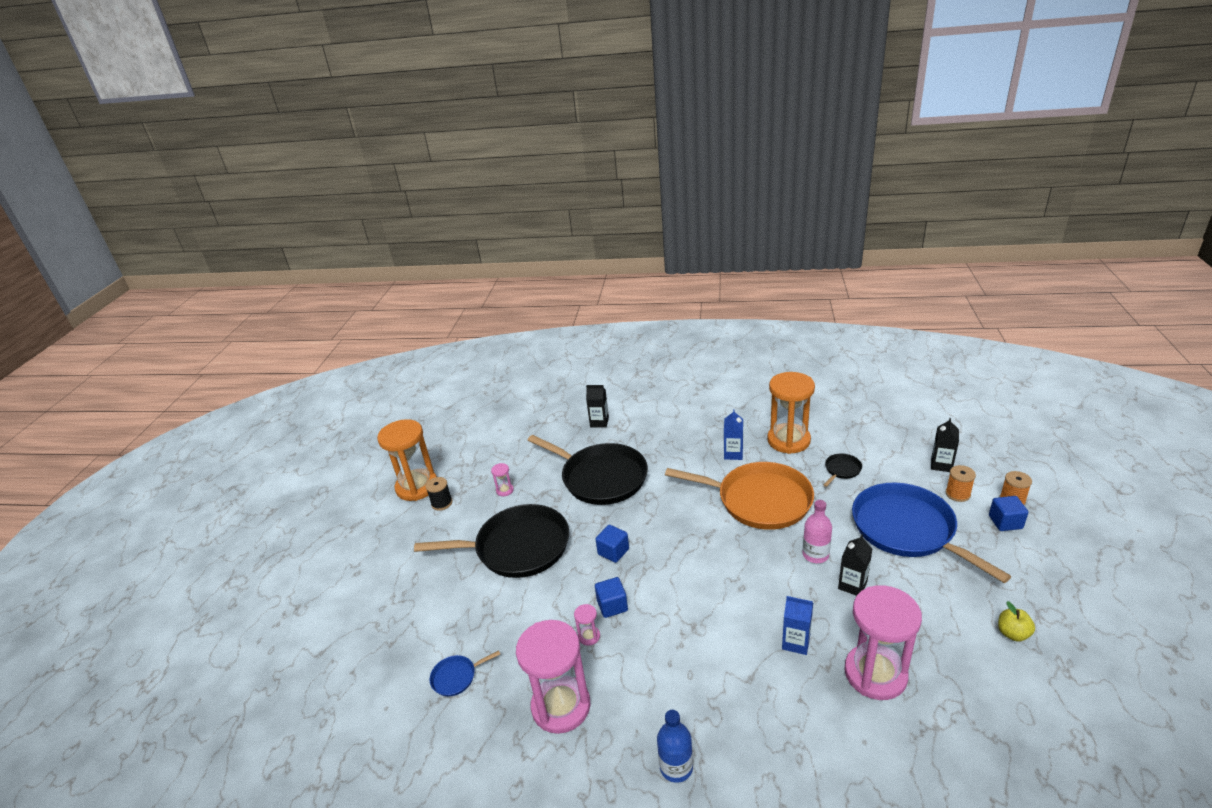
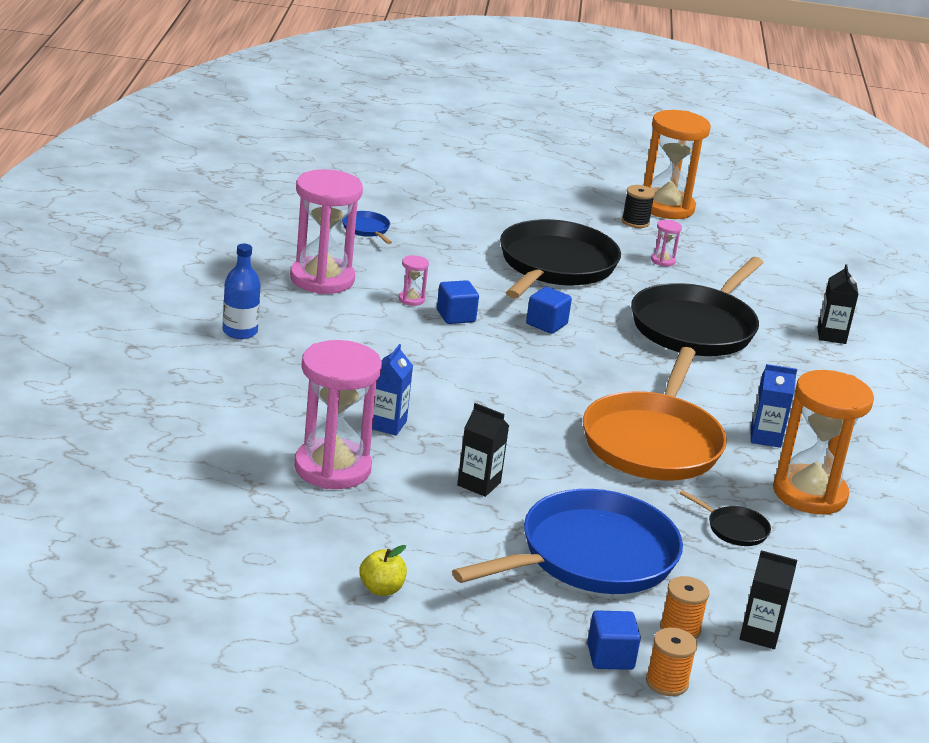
camera: 80 degrees right, 5 degrees down
(518, 547) = (555, 265): black pan -> black pan turned 150 degrees counterclockwise
(815, 555) = (538, 467): pink bottle -> none

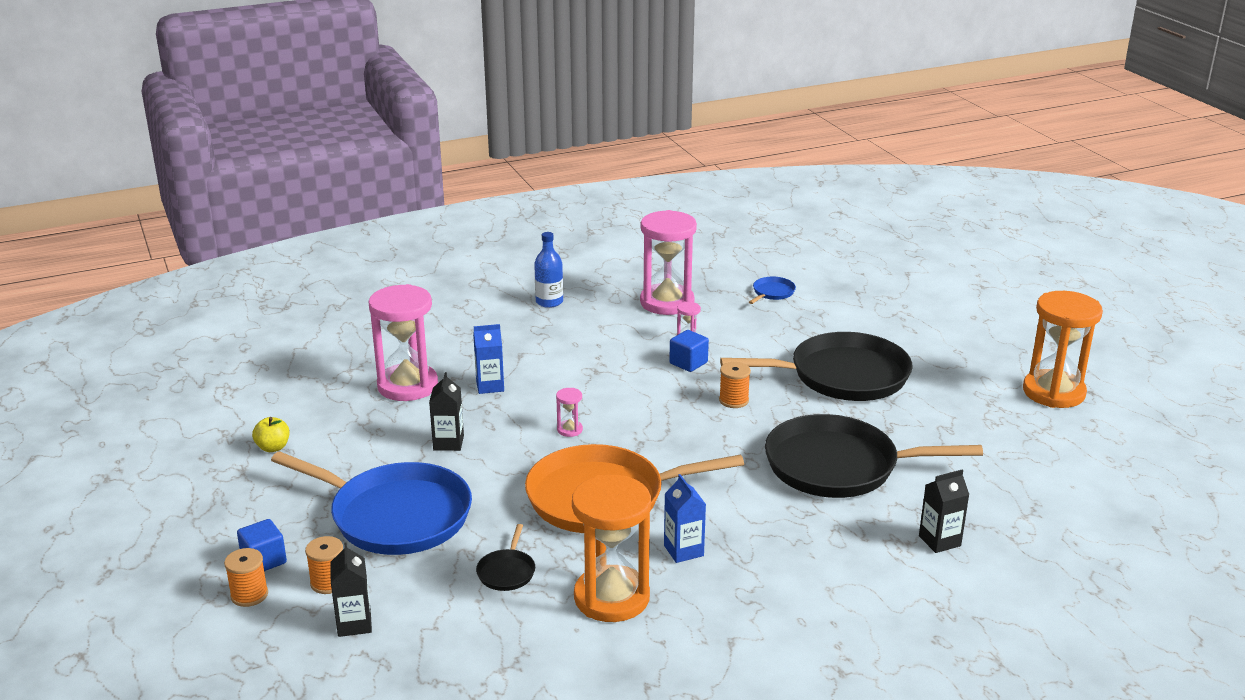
camera: 65 degrees right, 0 degrees up
(546, 324) = (733, 400): blue cube -> orange spool
(635, 222) = (993, 387): black spool -> none
(663, 261) = (940, 419): pink hourglass -> pink hourglass (569, 430)

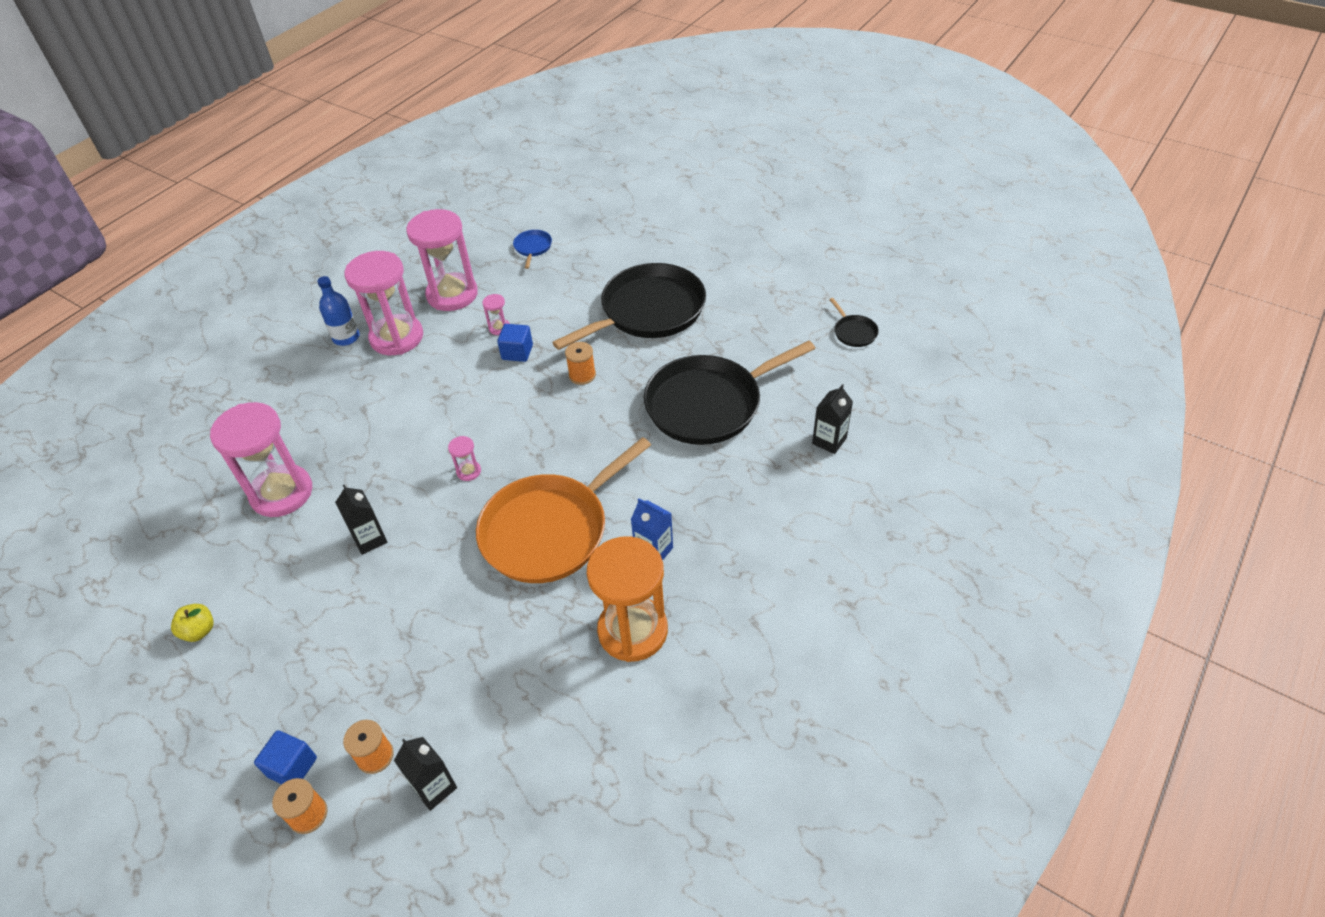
camera: 30 degrees left, 20 degrees up
(395, 516) = (381, 646): blue pan -> none
(490, 386) = (361, 457): blue carton -> none
(507, 572) = (527, 653): black pan -> black pan (854, 332)
(591, 316) = (397, 337): none -> pink hourglass
(1053, 392) = (807, 260): orange hourglass -> none

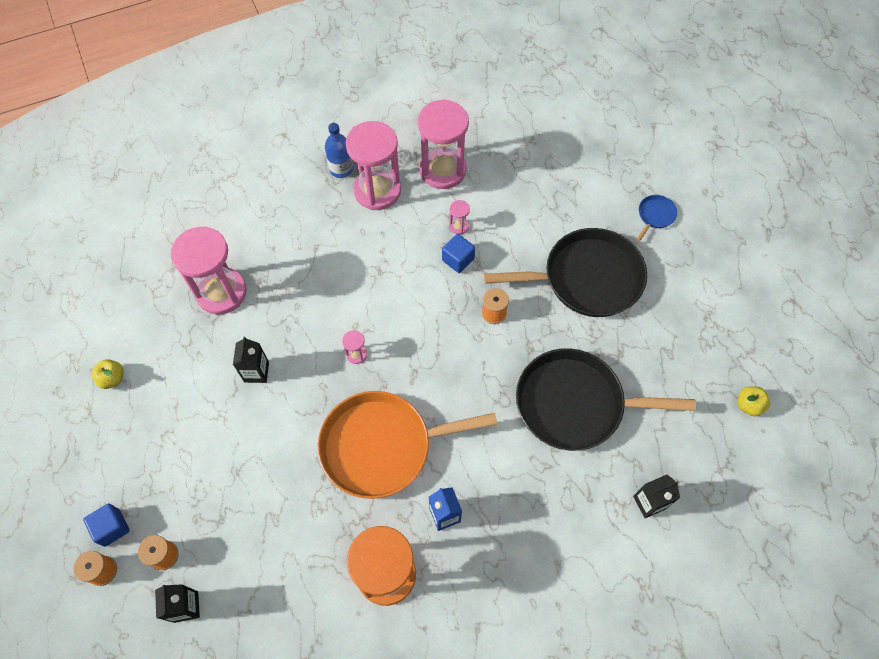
camera: 30 degrees right, 15 degrees up
(533, 247) = (534, 155): blue pan -> blue pan (655, 215)
(854, 332) = (748, 405): black pan -> yellow apple

